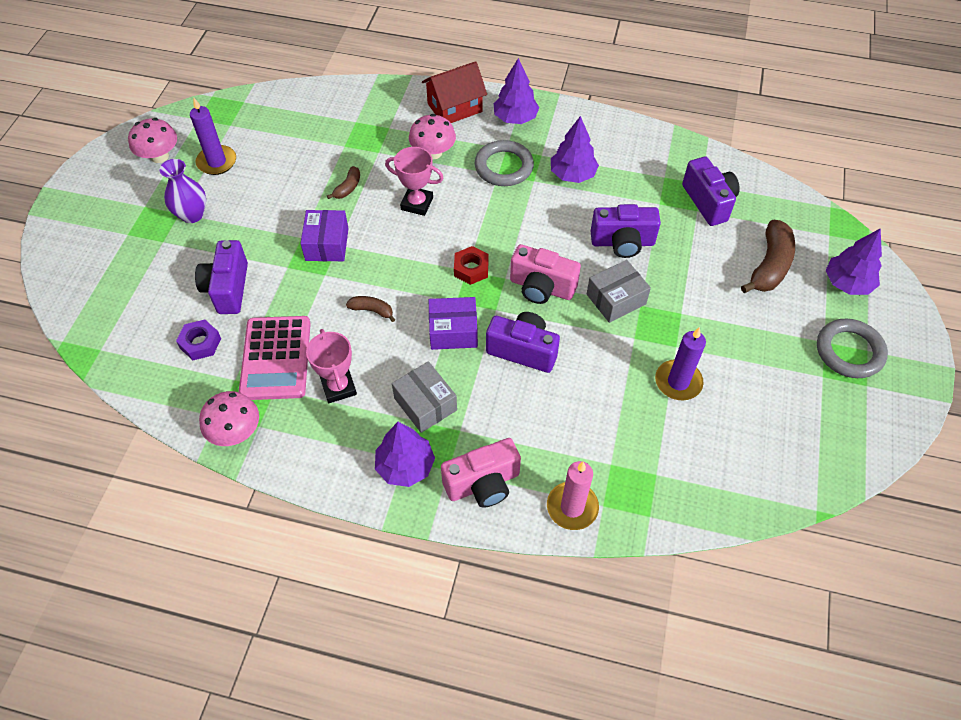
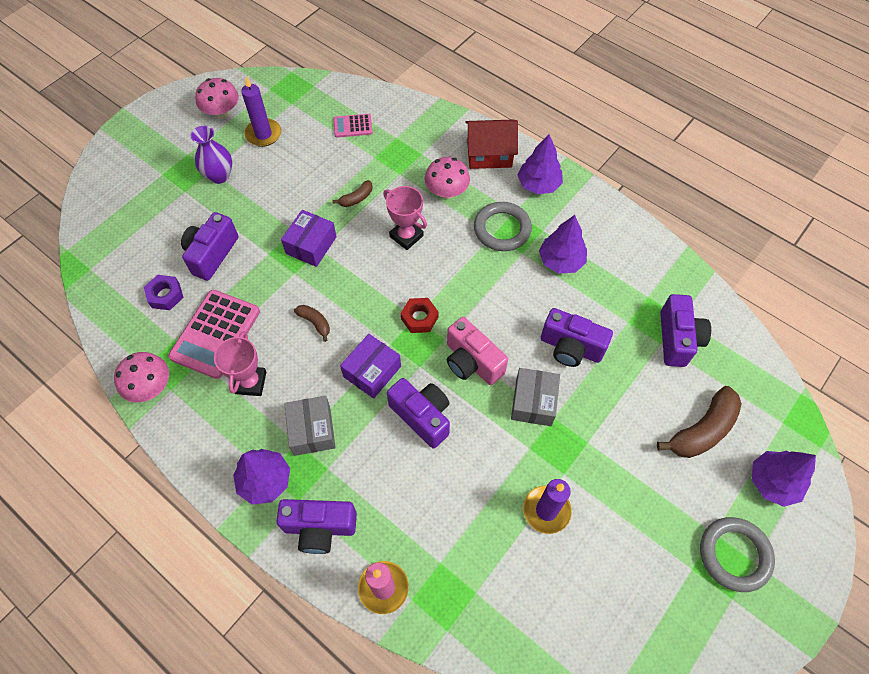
camera: 25 degrees right, 5 degrees up
(306, 125) = (352, 126): none -> pink calculator
(453, 331) = (372, 371): purple box -> purple box turned 75 degrees counterclockwise
(483, 483) = (320, 528): pink camera -> purple camera
(616, 299) = (533, 402): grey box -> grey box turned 75 degrees counterclockwise

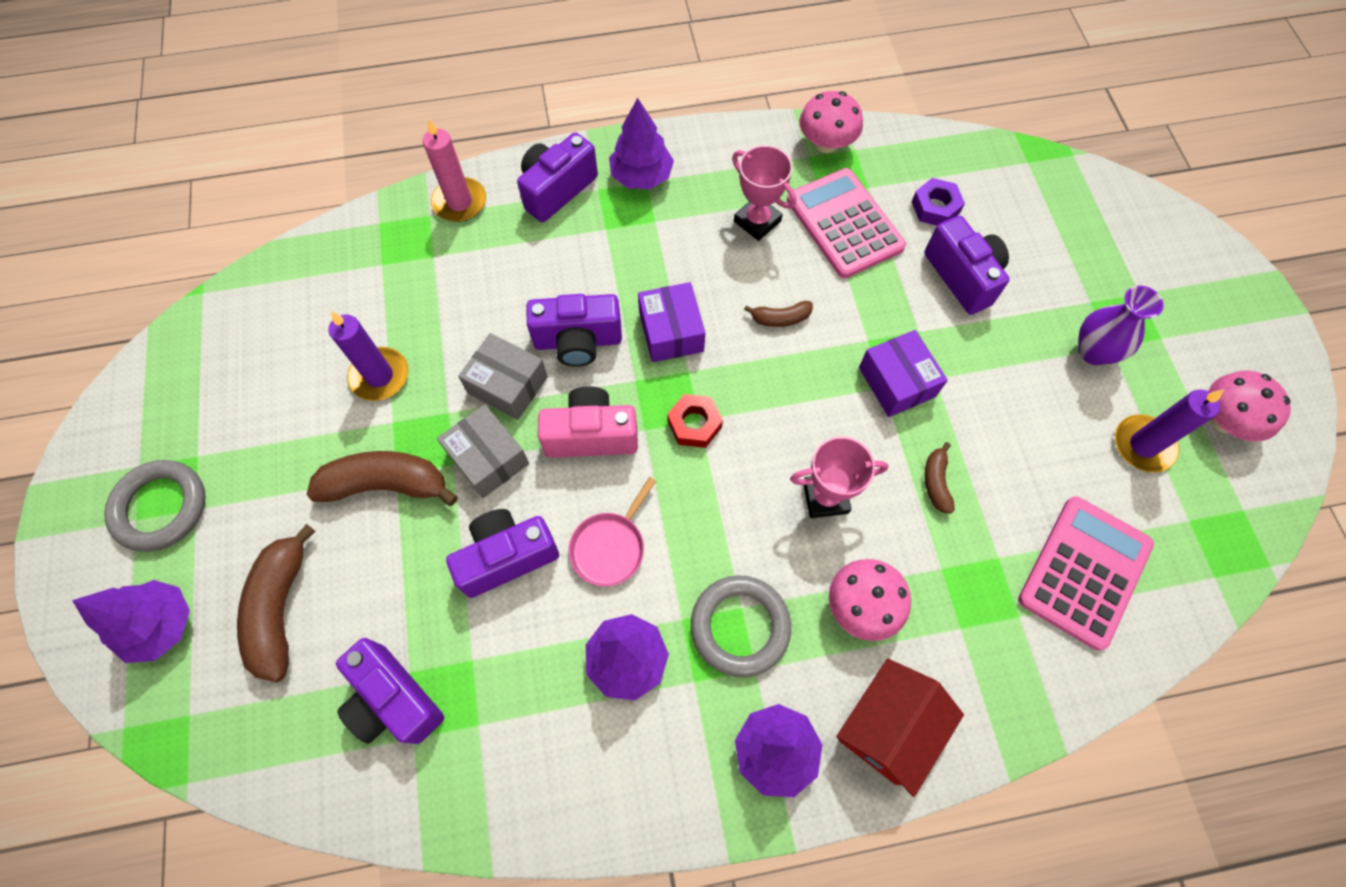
camera: 130 degrees right, 5 degrees up
(312, 430) = (656, 240): grey box -> grey box (507, 385)
(352, 126) = (1084, 572): pink calculator -> pink calculator, size x1.92
(520, 306) = (610, 547): none -> pink pan
(597, 440) = (387, 485): none -> brown banana

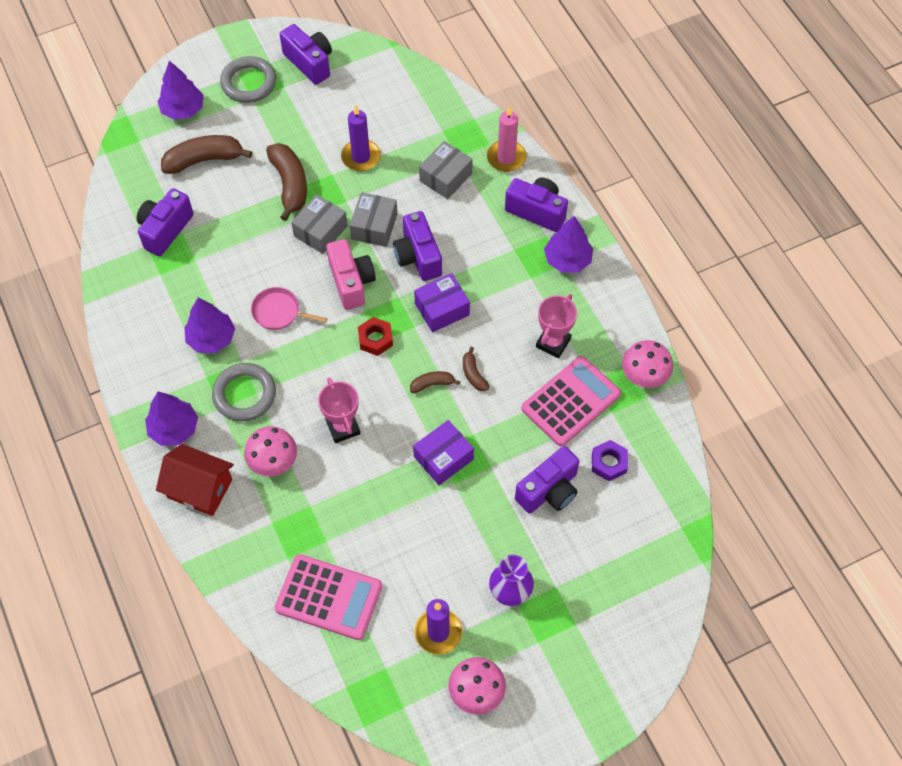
camera: 75 degrees right, 5 degrees down
(461, 278) = (445, 177): none -> grey box
(507, 557) = (259, 259): purple camera -> purple camera (310, 63)
(936, 482) = (372, 494): brown banana -> brown banana (432, 384)

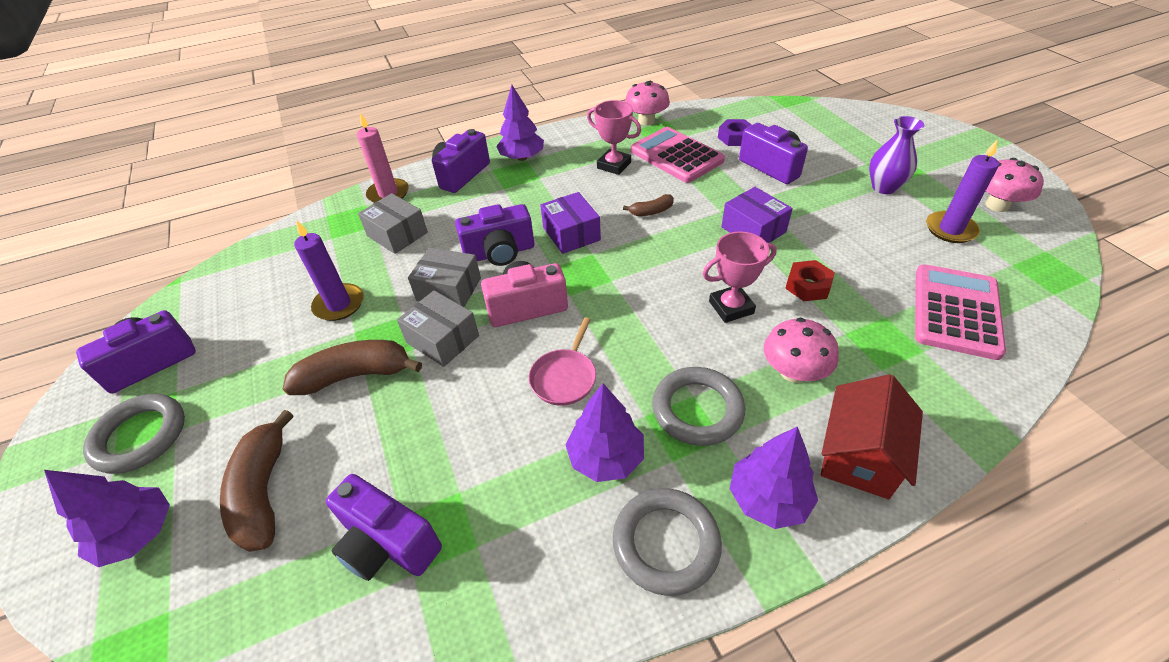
camera: 85 degrees left, 15 degrees down
(151, 370) = (666, 543): none -> grey ring
(375, 339) = (608, 283): red nut -> red nut (808, 286)
(432, 384) = (665, 239): brown banana -> none

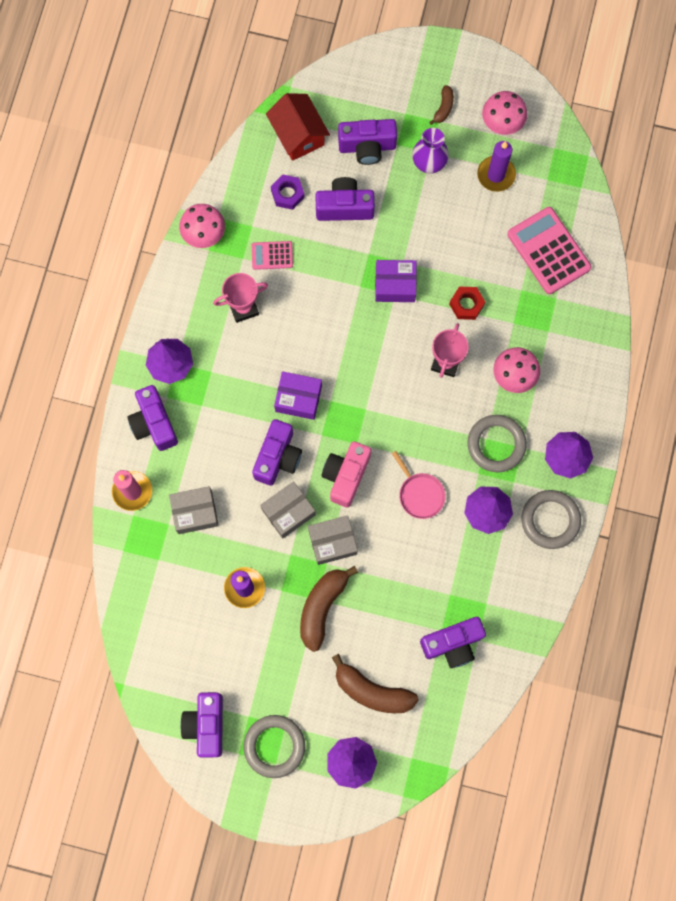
camera: 55 degrees left, 30 degrees up
(651, 211) = (320, 329): brown banana -> brown banana (443, 108)
(676, 156) = (272, 255): pink calculator -> pink calculator, size x0.52
(836, 151) = (367, 147): none -> purple camera
(859, 455) = (580, 395): red house -> red house (298, 135)

